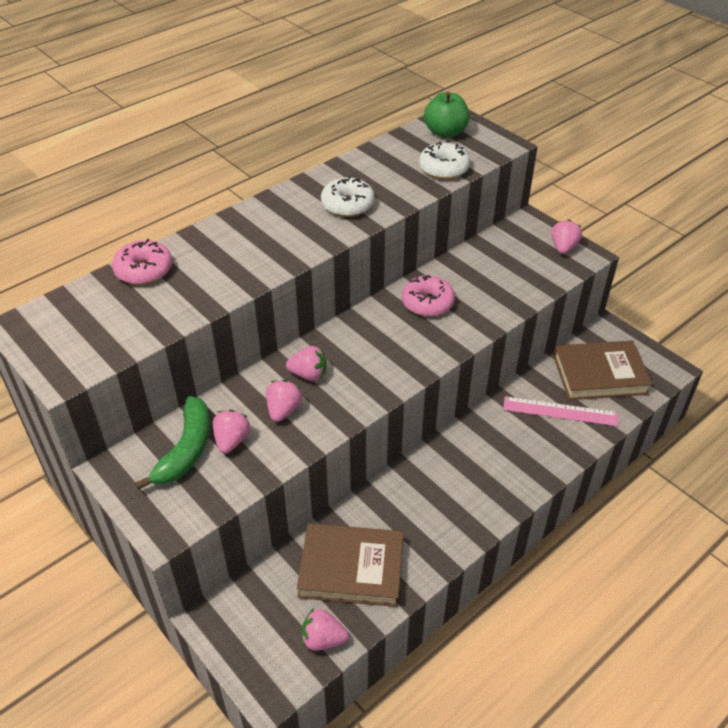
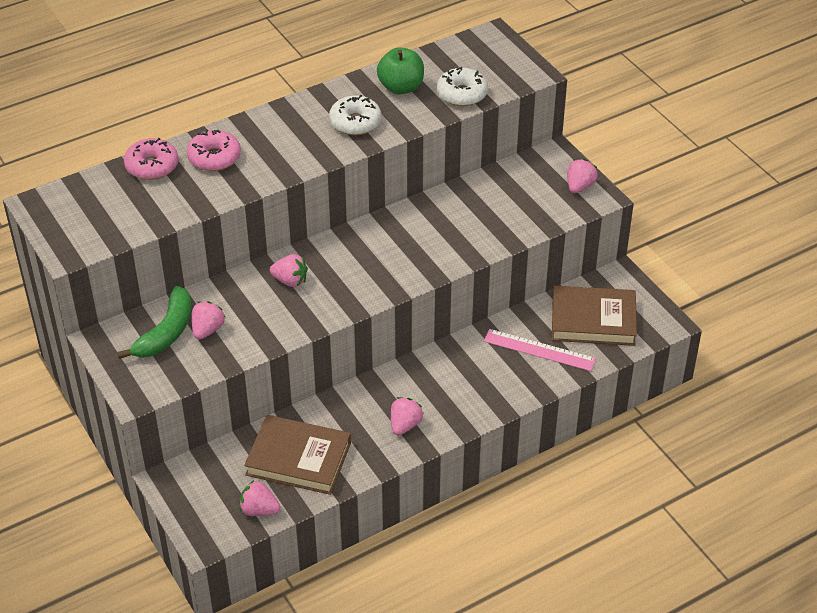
camera: 10 degrees right, 0 degrees up
(283, 410) = (259, 309): pink strawberry -> pink strawberry (405, 425)
(427, 303) = (422, 227): pink donut -> pink donut (214, 157)
(445, 132) = (478, 54): green apple -> green apple (401, 87)

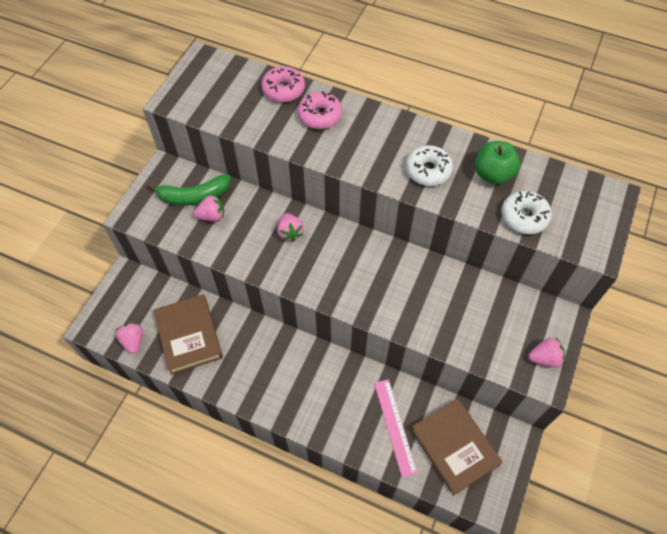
camera: 55 degrees right, 15 degrees up
(405, 425) = (260, 381): pink strawberry -> none

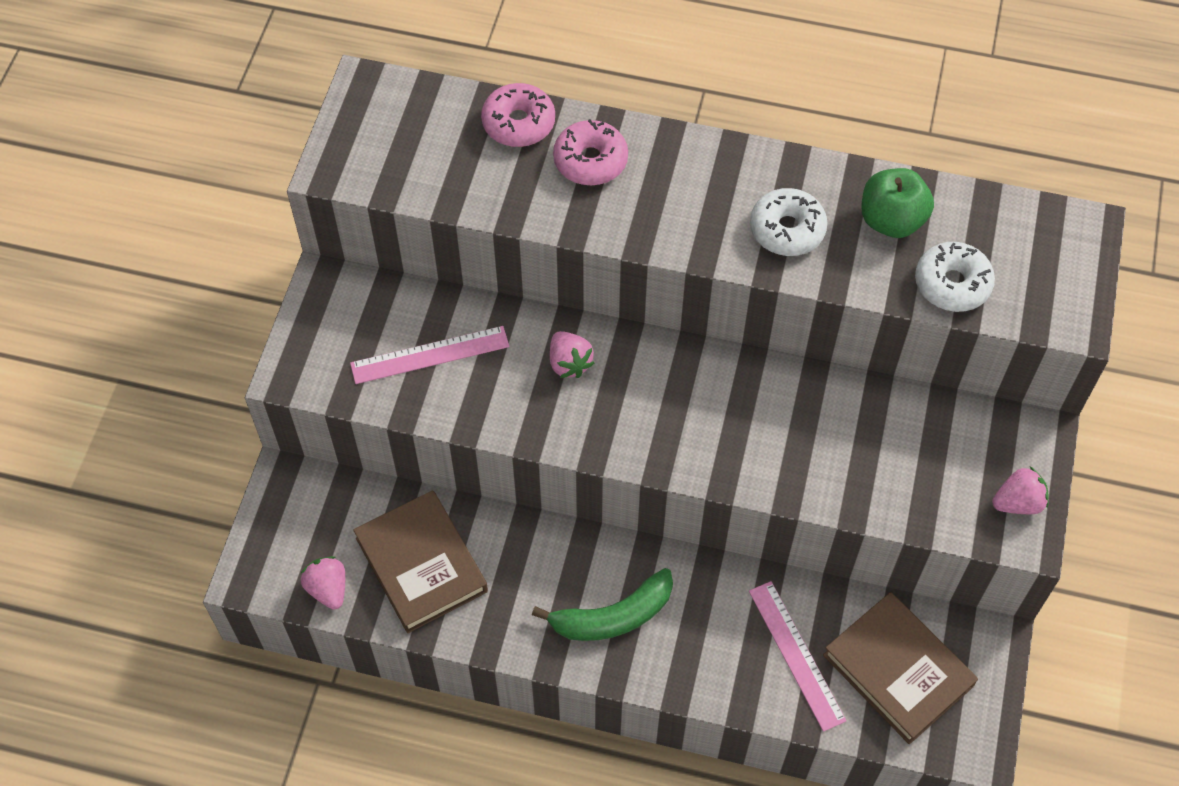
camera: 10 degrees left, 0 degrees up
(194, 196) = (390, 325): green banana -> green banana (612, 616)
(212, 216) = (430, 355): pink strawberry -> pink ruler

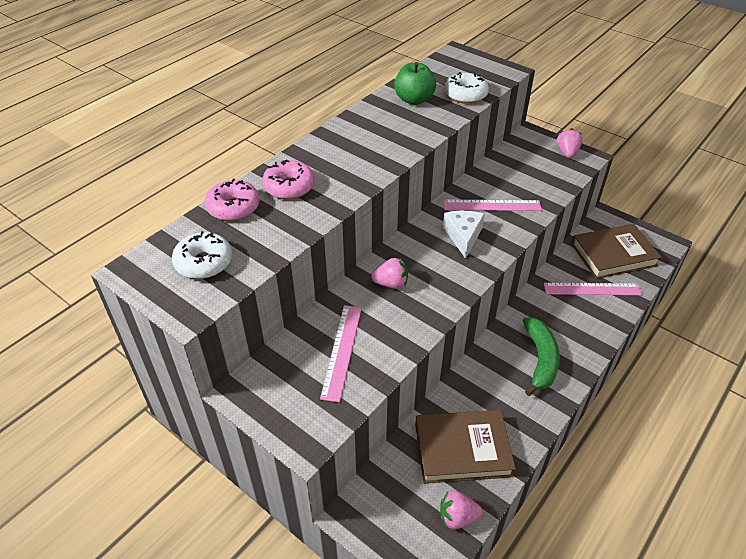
camera: 65 degrees left, 15 degrees down
(712, 416) = (463, 236): none -> white cheese
(787, 230) = (395, 132): white donut -> white donut (204, 263)
(805, 432) = (492, 205): none -> pink ruler

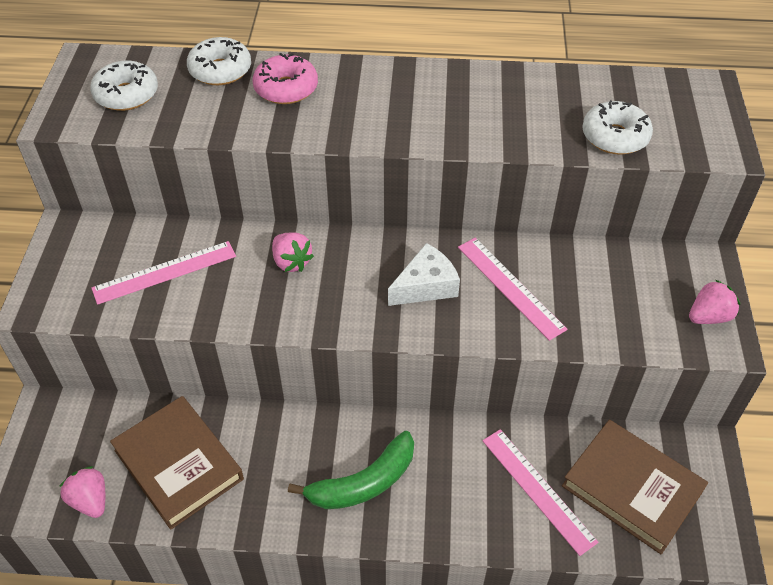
camera: 55 degrees right, 5 degrees up
(233, 207) = (220, 70): pink donut -> white donut
(414, 100) = (550, 100): green apple -> none

